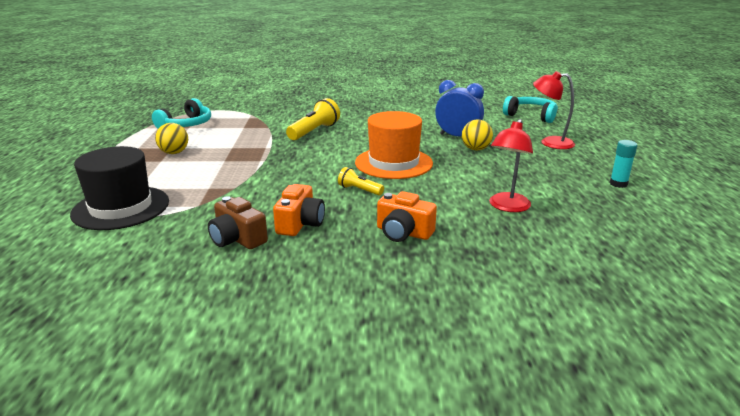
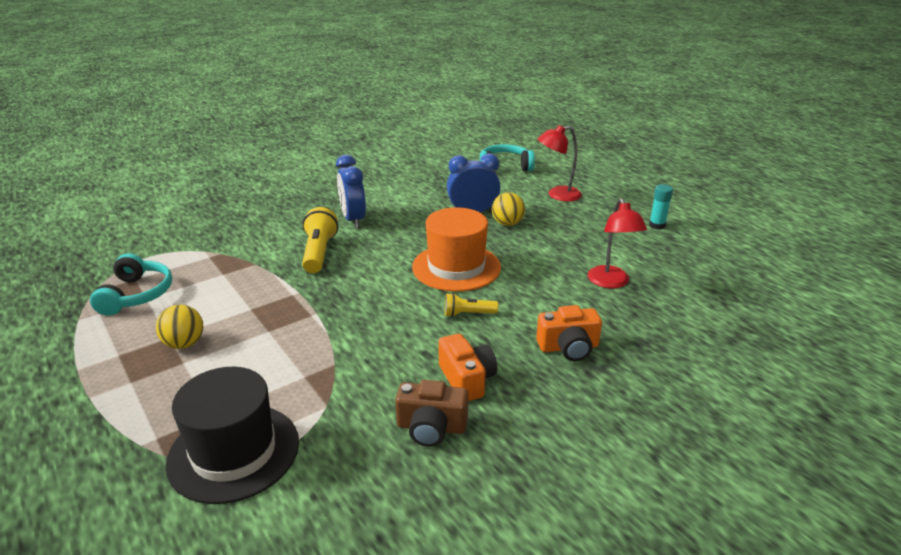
camera: 35 degrees left, 5 degrees up
(363, 120) = (353, 220): none -> blue clock

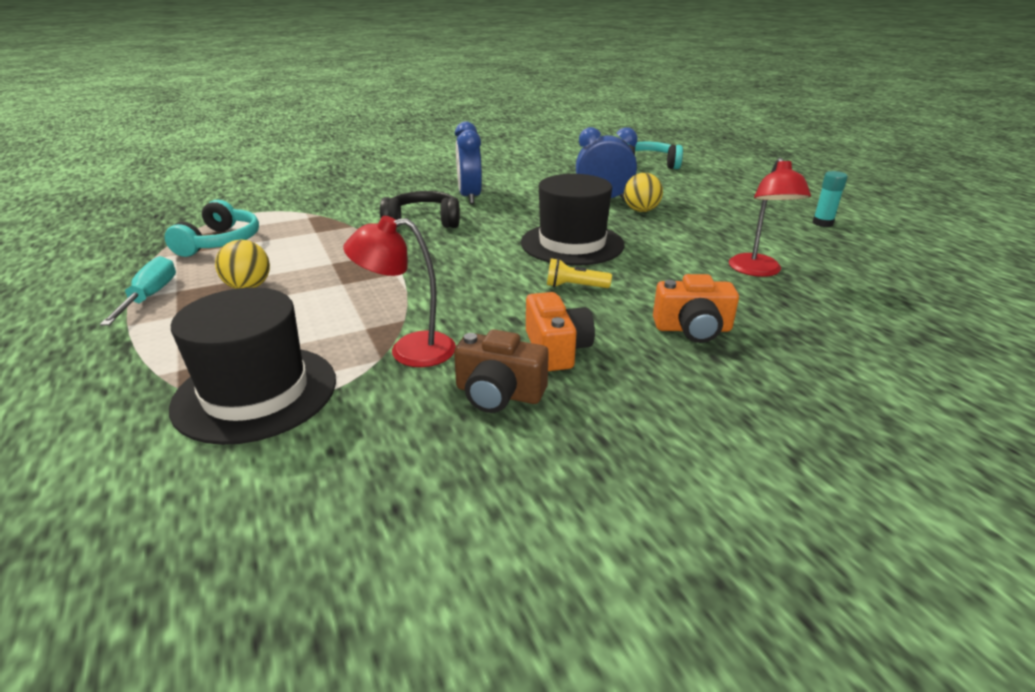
camera: 10 degrees right, 0 degrees up
(96, 364) = (150, 297): none -> turquoise screwdriver
(319, 252) = (423, 221): yellow flashlight -> black headphones
(456, 267) = (572, 244): orange hat -> black hat
(557, 195) = (704, 190): red lamp -> red lamp (409, 350)

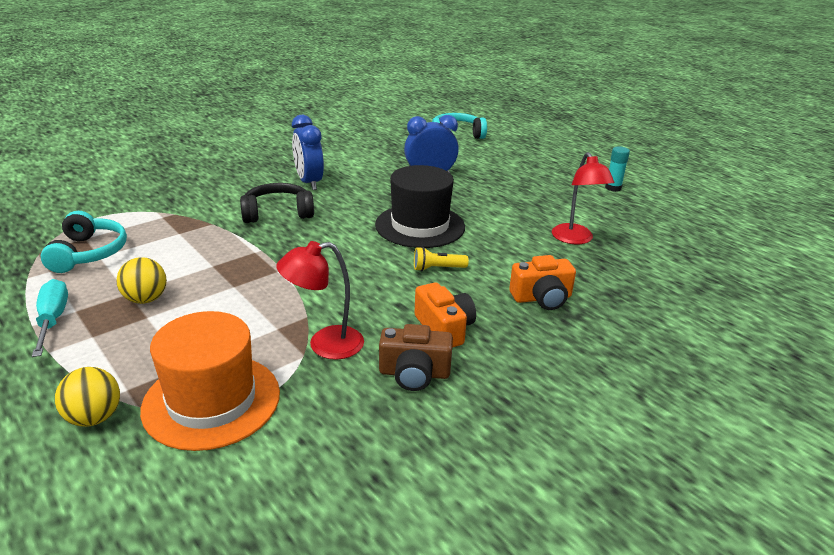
camera: 15 degrees left, 0 degrees up
(256, 393) = (211, 401): black hat -> orange hat
(641, 210) = (466, 186): yellow ball -> yellow ball (94, 417)

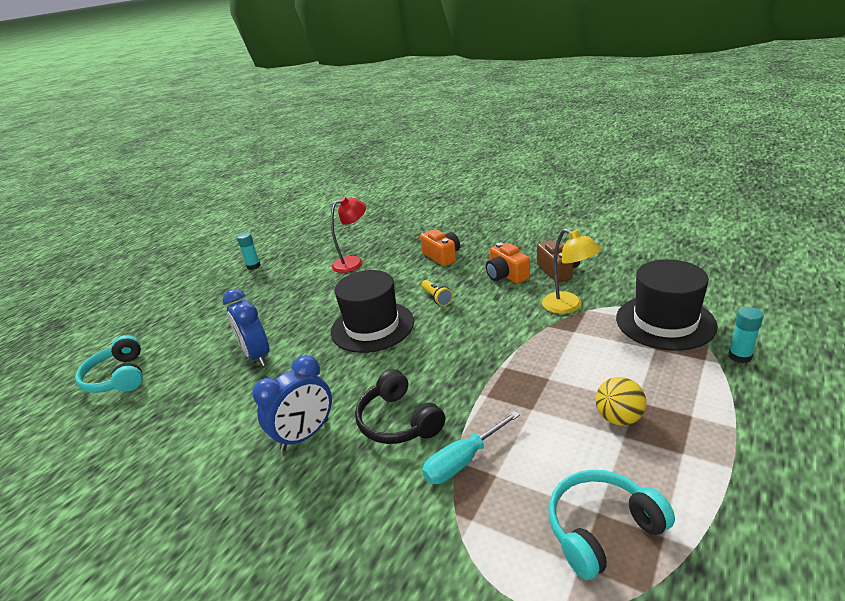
camera: 105 degrees left, 0 degrees up
(53, 320) = (710, 458): turquoise screwdriver -> turquoise screwdriver (463, 460)
(94, 417) = (740, 356): yellow ball -> turquoise glue stick
(211, 401) = (665, 322): orange hat -> black hat
(325, 345) = (568, 306): red lamp -> yellow lamp
(444, 328) = (506, 275): orange camera -> orange camera turned 75 degrees counterclockwise

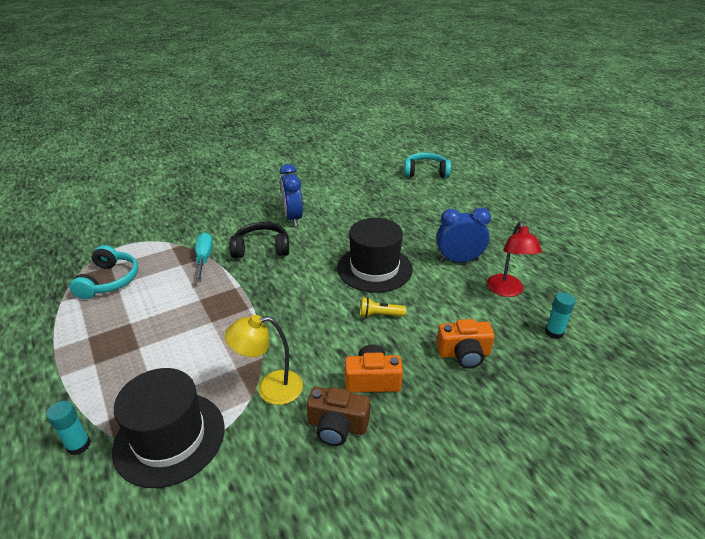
camera: 115 degrees right, 5 degrees up
(253, 266) = (552, 236): turquoise glue stick -> turquoise glue stick (554, 332)
(257, 355) = (394, 216): blue clock -> blue clock (459, 260)
(618, 418) = (142, 330): yellow ball -> none

